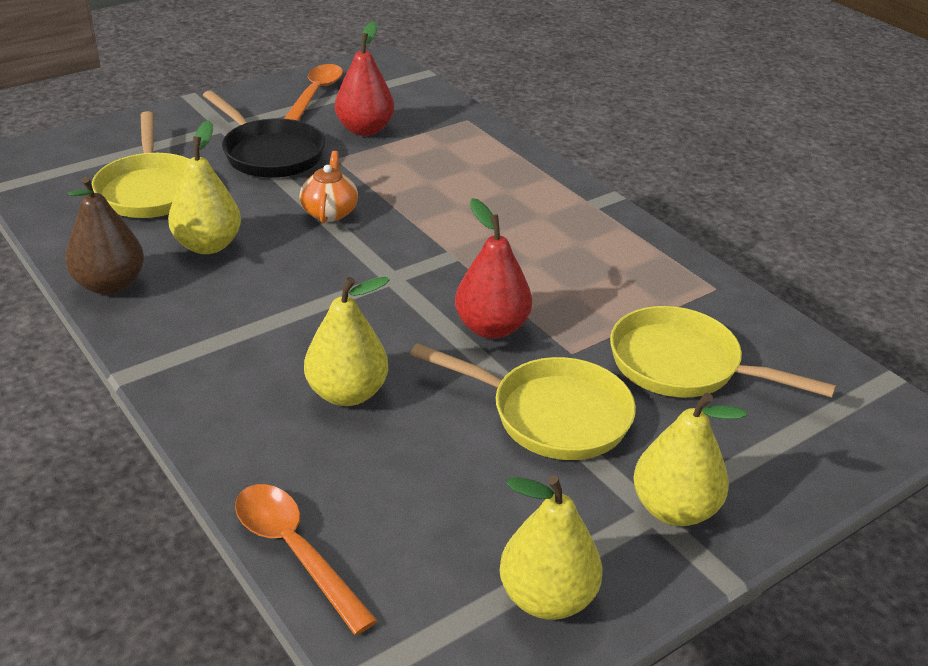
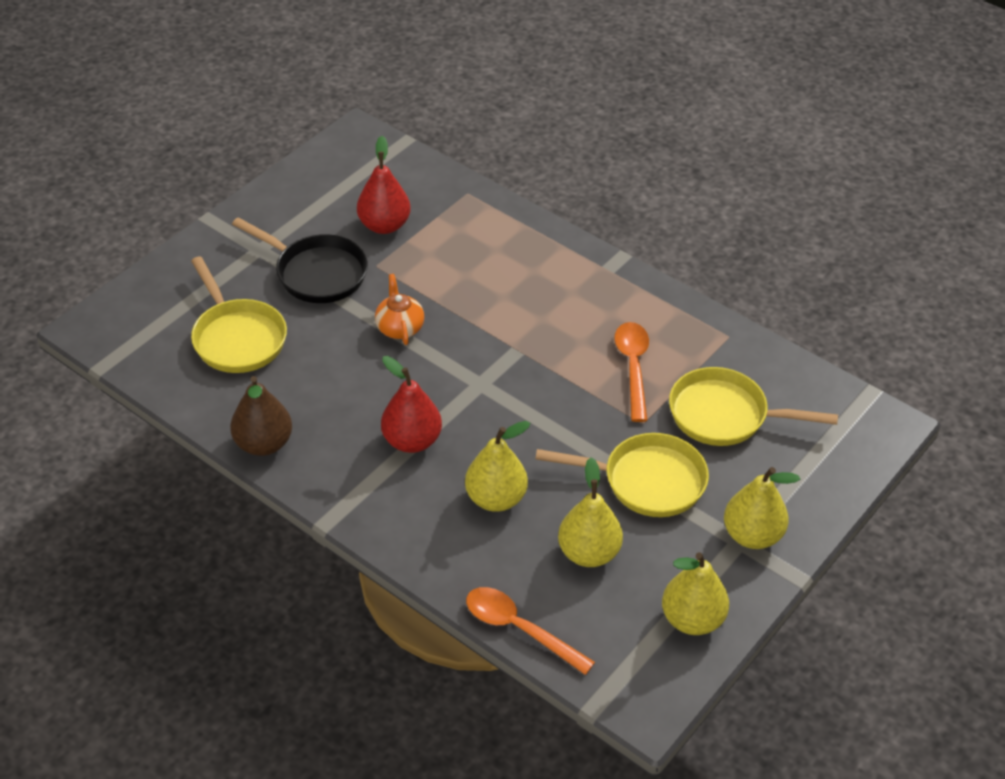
camera: 15 degrees left, 10 degrees up
(208, 245) = (319, 386): yellow pear -> yellow pear (588, 553)
(315, 94) = (319, 190): orange spoon -> orange spoon (633, 367)
(491, 328) = (575, 414): red pear -> red pear (412, 441)

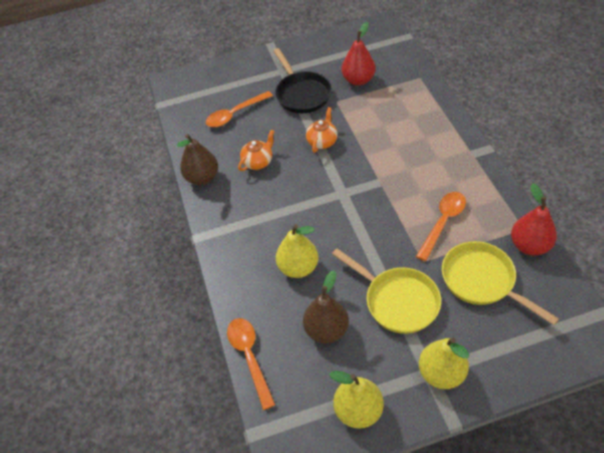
camera: 40 degrees right, 5 degrees up
(237, 338) = (235, 114): yellow pan -> orange spoon
(329, 390) = (258, 162): none -> orange teapot
(412, 441) = (278, 210): red pear -> red pear (529, 245)
(588, 553) = (326, 330): yellow pear -> brown pear

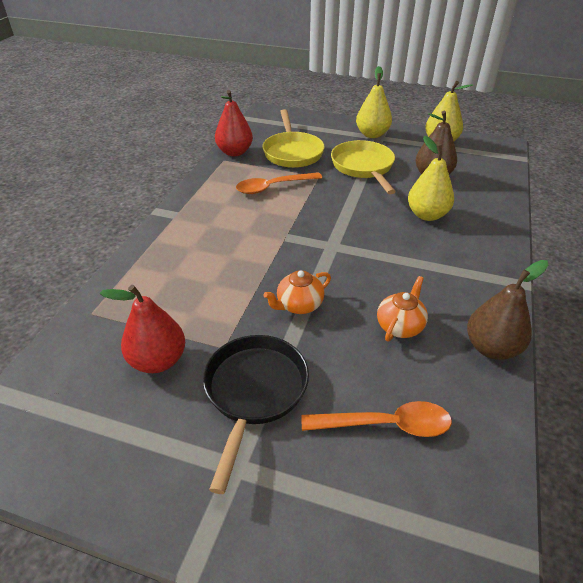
camera: 150 degrees left, 10 degrees down
(249, 357) = (506, 187): orange spoon -> none
(258, 162) = (400, 326): orange teapot -> orange teapot turned 135 degrees clockwise

